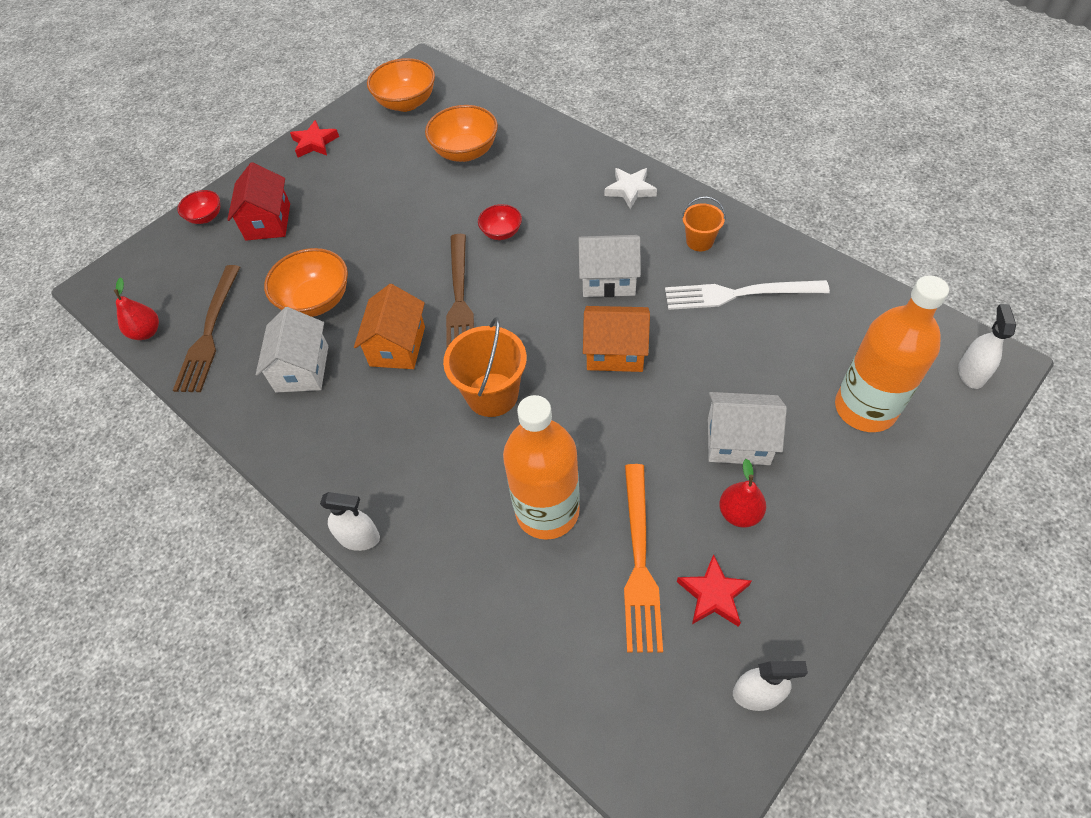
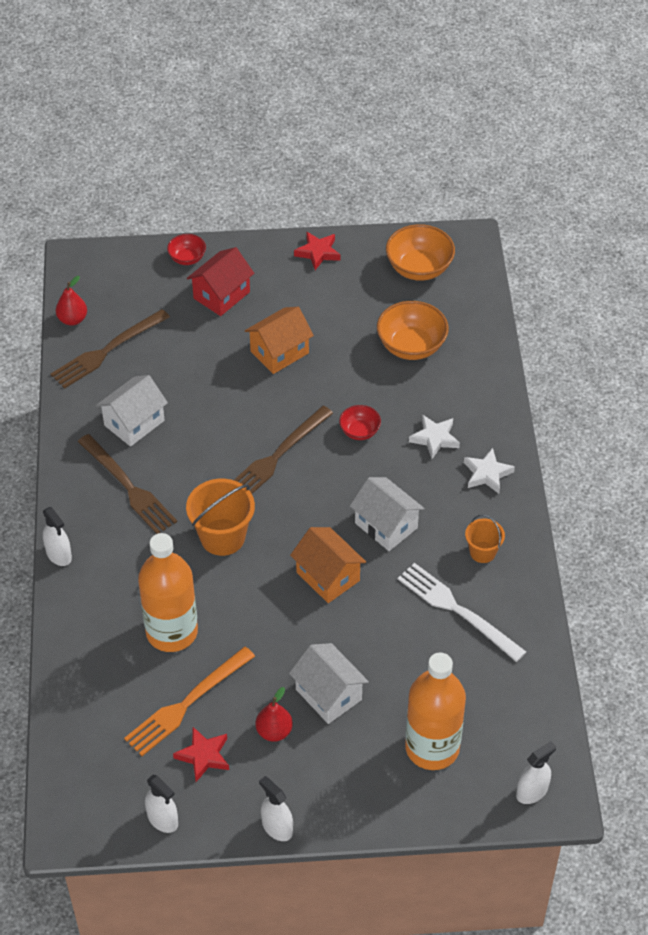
camera: 40 degrees right, 5 degrees down
(316, 300) = (190, 382): orange bowl -> none
(358, 424) = (128, 487): none -> brown fork
(397, 346) = (204, 456): orange house -> orange house (279, 352)
(562, 196) = (434, 438): none -> white star
(853, 595) = (277, 827): none -> white spray bottle

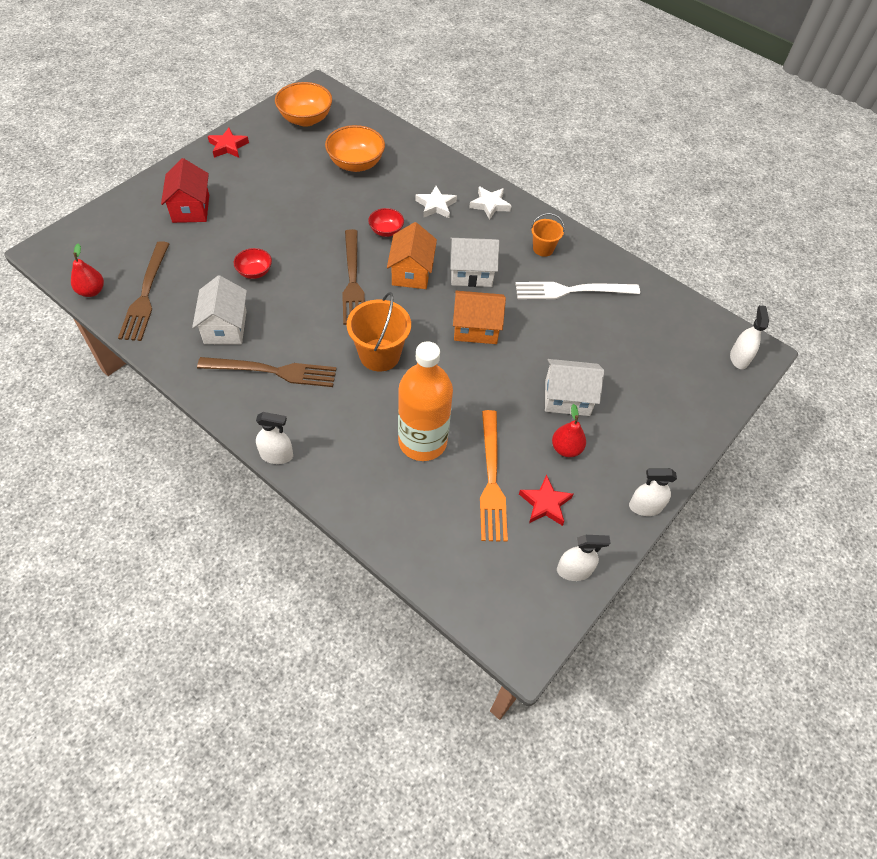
camera: 50 degrees left, 5 degrees up
(187, 258) = (136, 201): red bowl -> red bowl (255, 272)
(279, 352) = (275, 218): orange house -> orange house (411, 272)
(432, 748) = (661, 379): orange bottle -> none

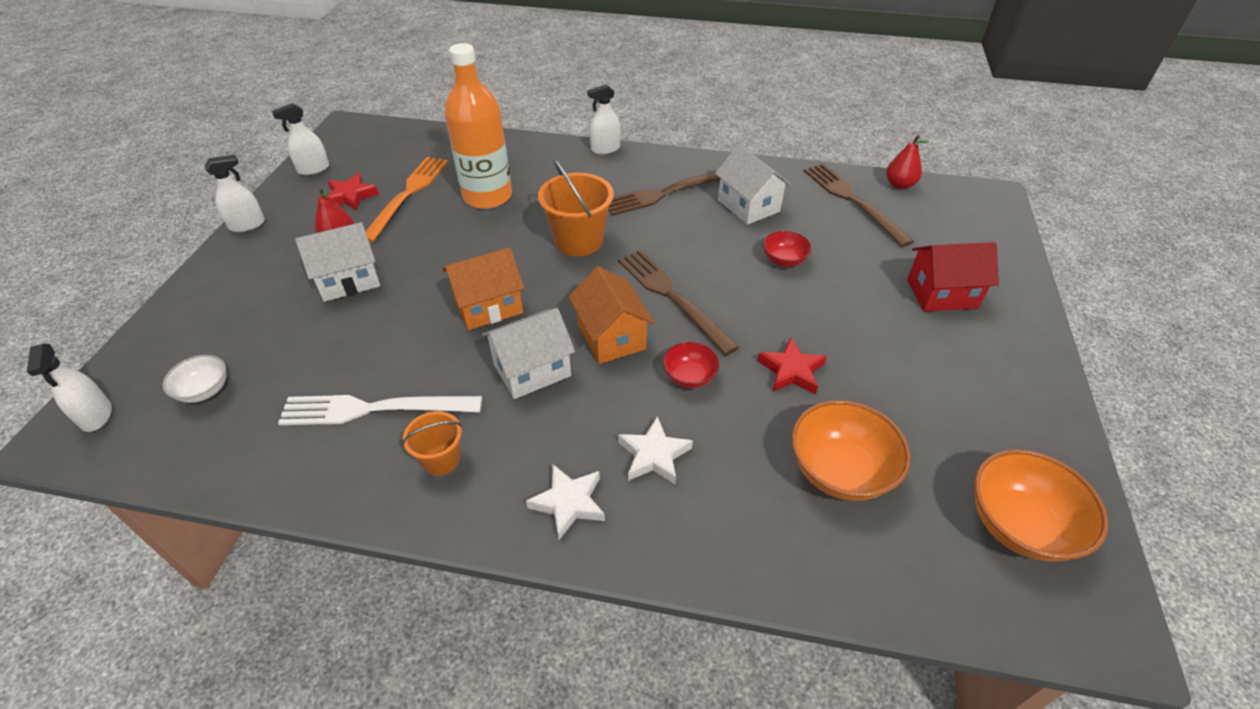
camera: 155 degrees right, 10 degrees down
(191, 208) = (941, 294): red house -> red house turned 60 degrees counterclockwise
(228, 146) = (1036, 401): red star -> red star (791, 371)
(491, 479) = (408, 194): orange fork -> orange fork turned 45 degrees clockwise
(571, 290) = (374, 409): white fork -> white fork turned 150 degrees counterclockwise
(673, 347) = (205, 391): none -> white bowl

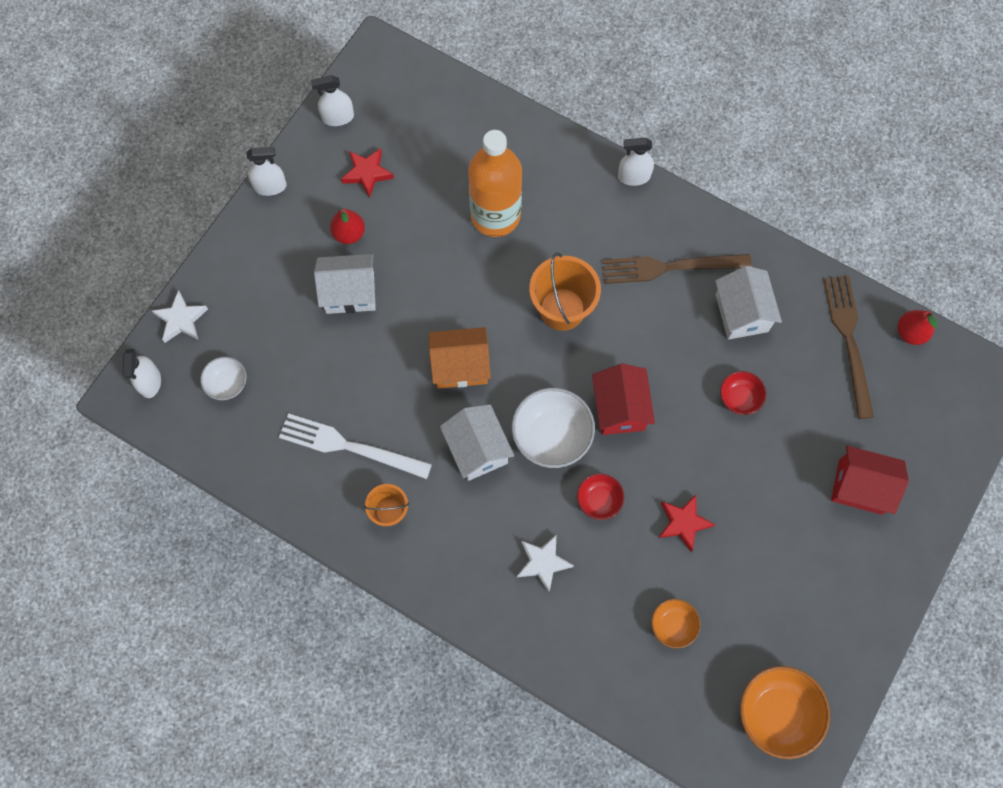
camera: 20 degrees right, 25 degrees up
(408, 194) = (421, 188): orange fork -> none
(532, 370) = (477, 449): white house -> white house turned 75 degrees clockwise
(568, 503) = (469, 580): white star -> white star (181, 319)
(611, 336) = (551, 436): orange house -> white bowl
(672, 297) = (619, 408): brown fork -> red house
(839, 471) = (673, 625): orange bowl -> orange bowl, size x0.56

